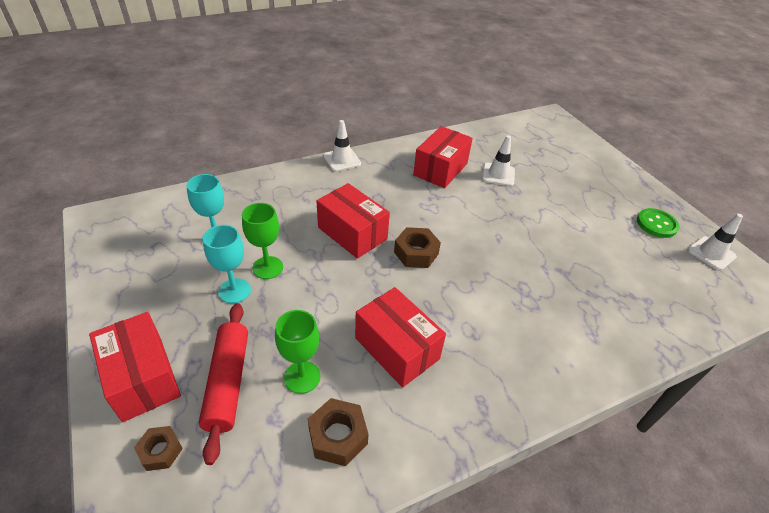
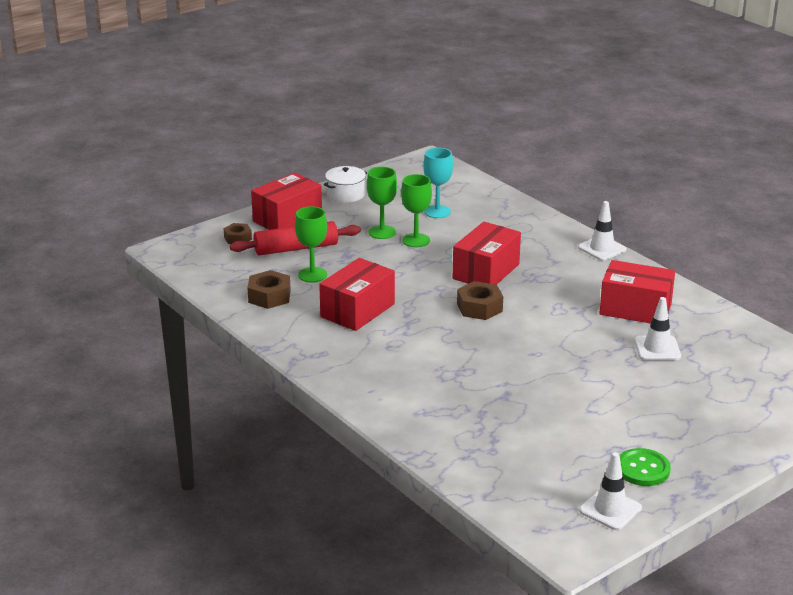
camera: 80 degrees right, 15 degrees down
(121, 304) = (346, 194): none -> white pot
(234, 291) = (382, 232): turquoise goblet -> green goblet

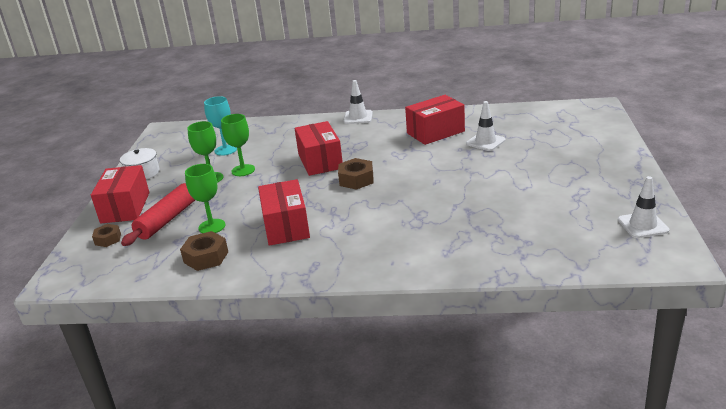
camera: 45 degrees left, 0 degrees up
(642, 469) = (608, 196): green button -> none

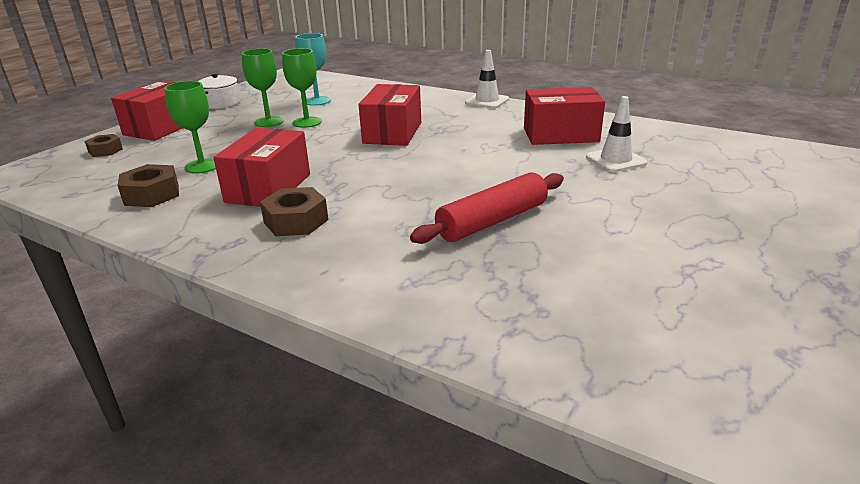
camera: 25 degrees right, 0 degrees up
(167, 219) = (177, 148): red rolling pin -> red rolling pin (492, 221)
(356, 179) = (407, 161): brown nut -> brown nut (296, 221)
(643, 225) = (779, 356): white traffic cone -> none

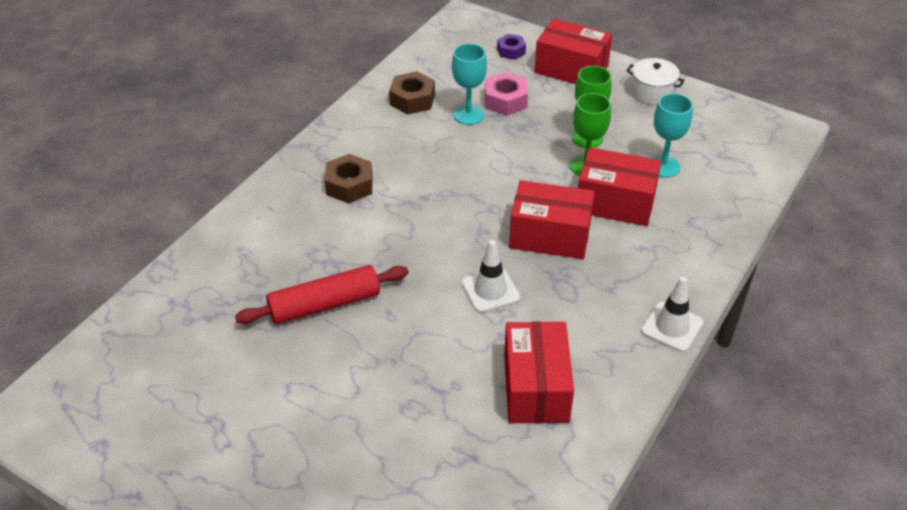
camera: 90 degrees right, 15 degrees up
(105, 150) = (511, 51): brown nut -> purple nut
(191, 151) = (505, 100): none -> pink nut
(202, 166) = (468, 115): green goblet -> turquoise goblet
(268, 188) = (415, 161): red box -> red box (615, 202)
(492, 221) = (325, 304): red rolling pin -> red rolling pin turned 75 degrees counterclockwise
(615, 160) = (450, 426): white traffic cone -> white traffic cone (490, 290)

